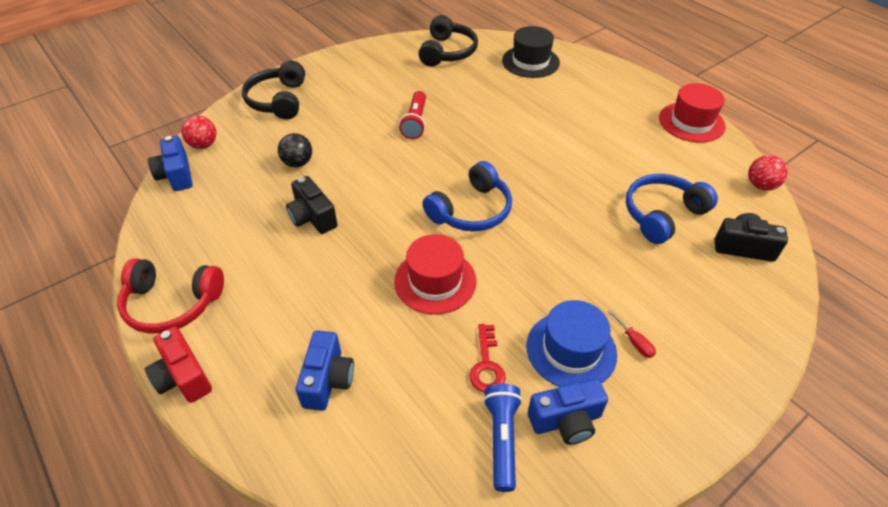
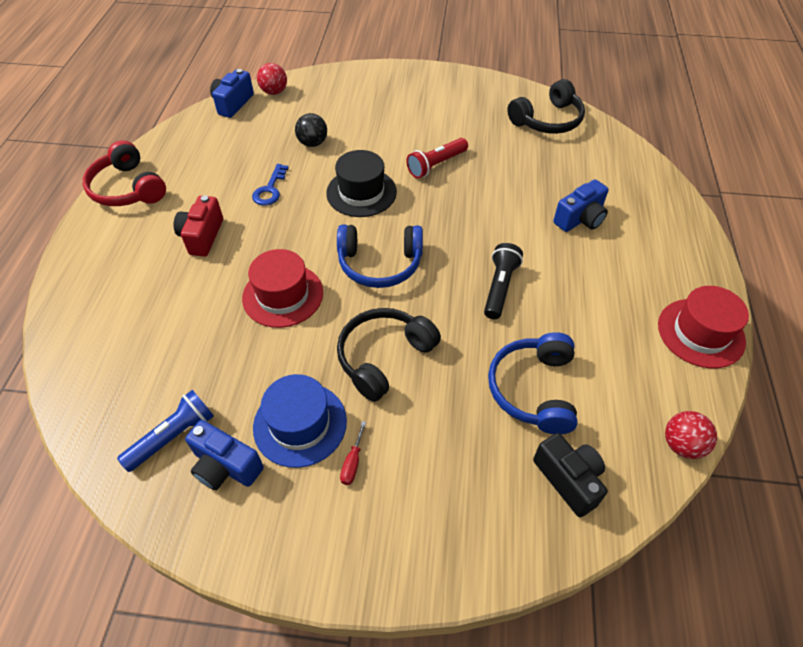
camera: 45 degrees right, 5 degrees up
(183, 377) = (78, 238): red camera -> red camera (202, 236)
(278, 100) = (362, 87): black headphones -> black headphones (384, 357)
(312, 217) = (270, 190): black camera -> blue key
(328, 380) = (137, 305): blue camera -> blue camera (580, 219)
(486, 365) = (232, 381): red key -> none
(530, 62) = (614, 172): black hat -> black hat (361, 192)
(564, 171) = (499, 287): none -> black flashlight
(662, 214) = (533, 389): blue headphones -> blue headphones turned 90 degrees counterclockwise

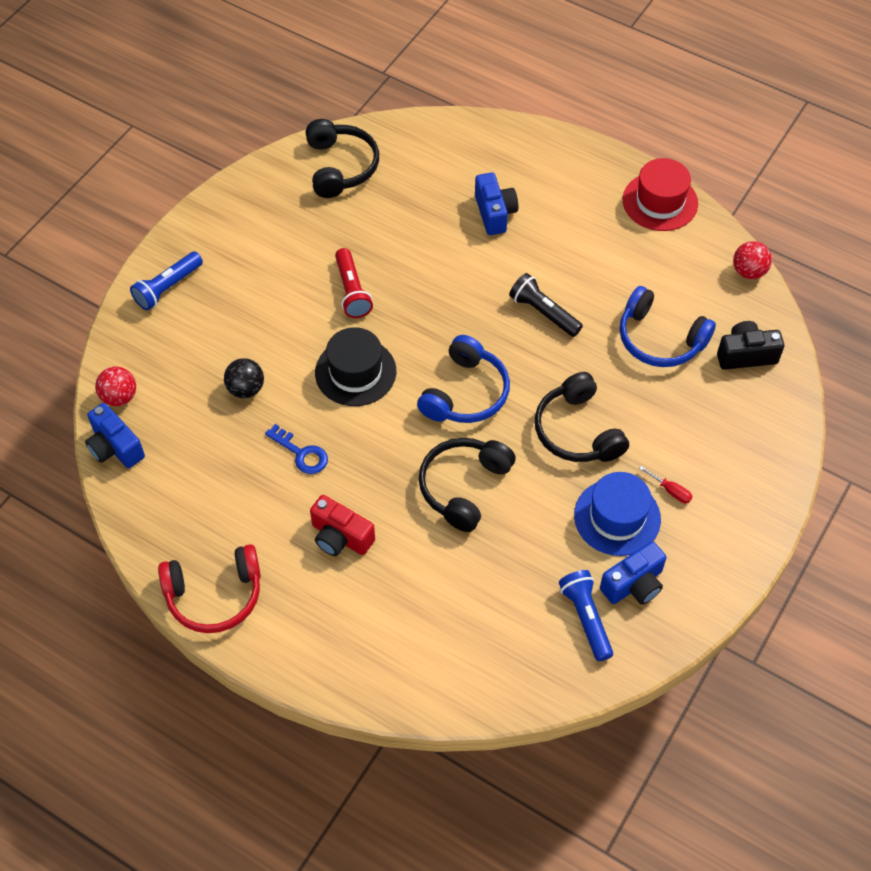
camera: 65 degrees left, 5 degrees up
(283, 295) = (464, 487): red hat -> black headphones
(376, 81) = (168, 287): none -> blue flashlight

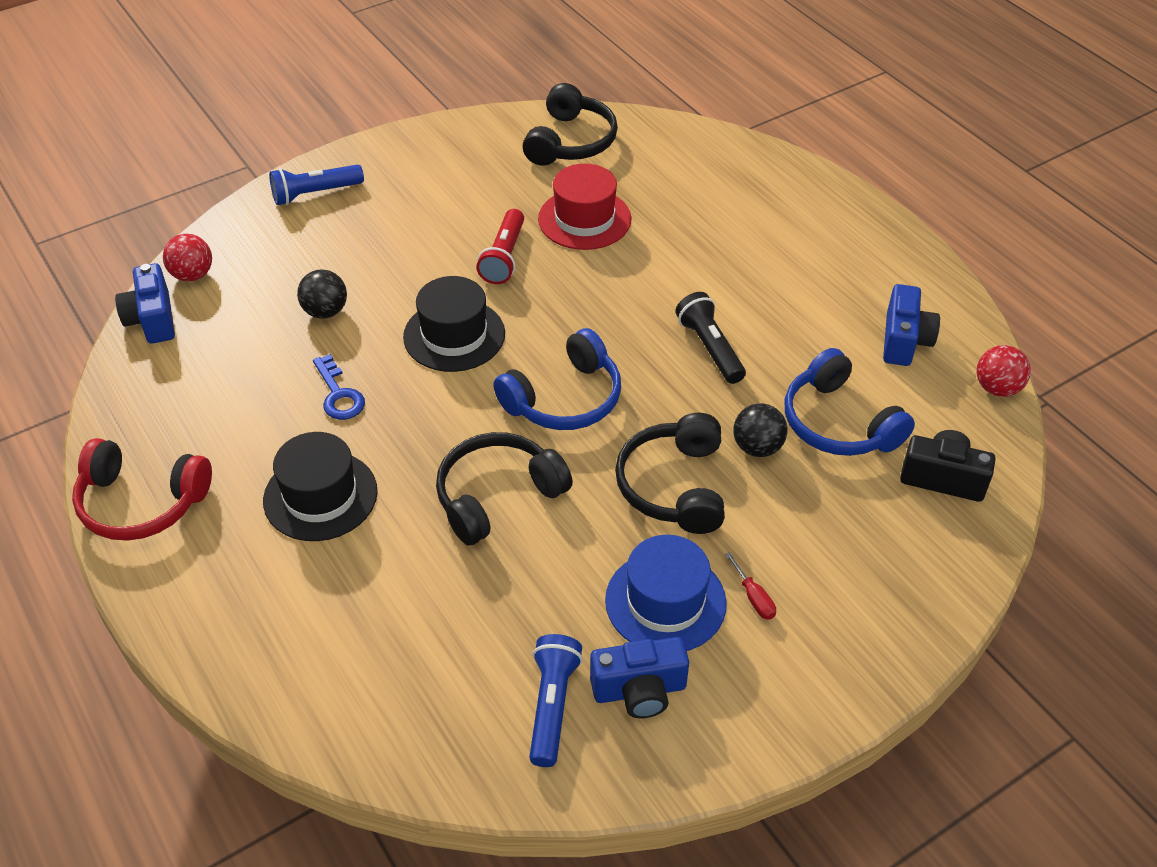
camera: 25 degrees right, 10 degrees down
(340, 537) = (320, 496): red camera -> black hat
(494, 213) = (714, 233): blue camera -> blue camera (904, 341)
(616, 379) = (757, 447): none -> black ball
(660, 202) = (921, 281): red hat -> red hat (584, 219)

